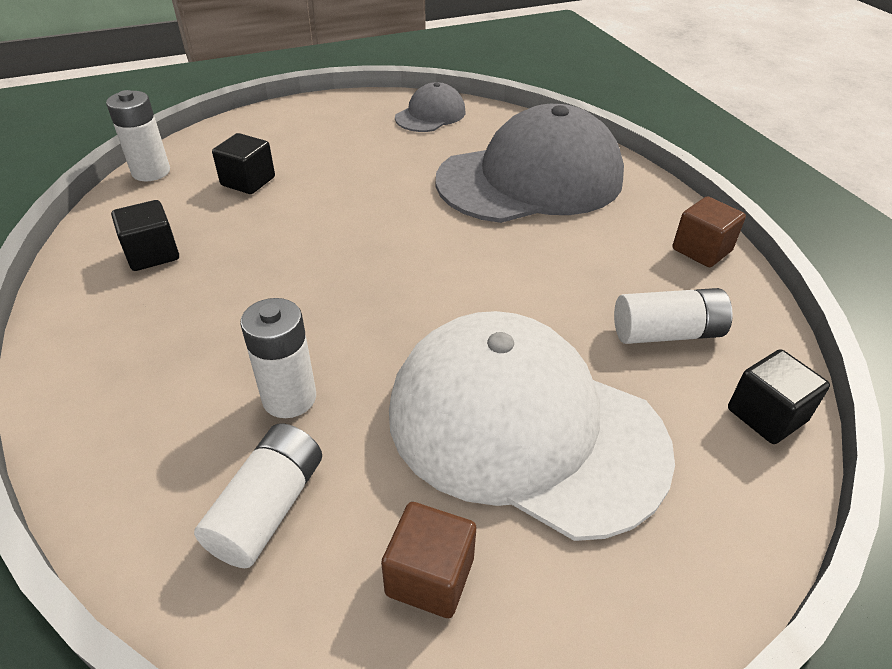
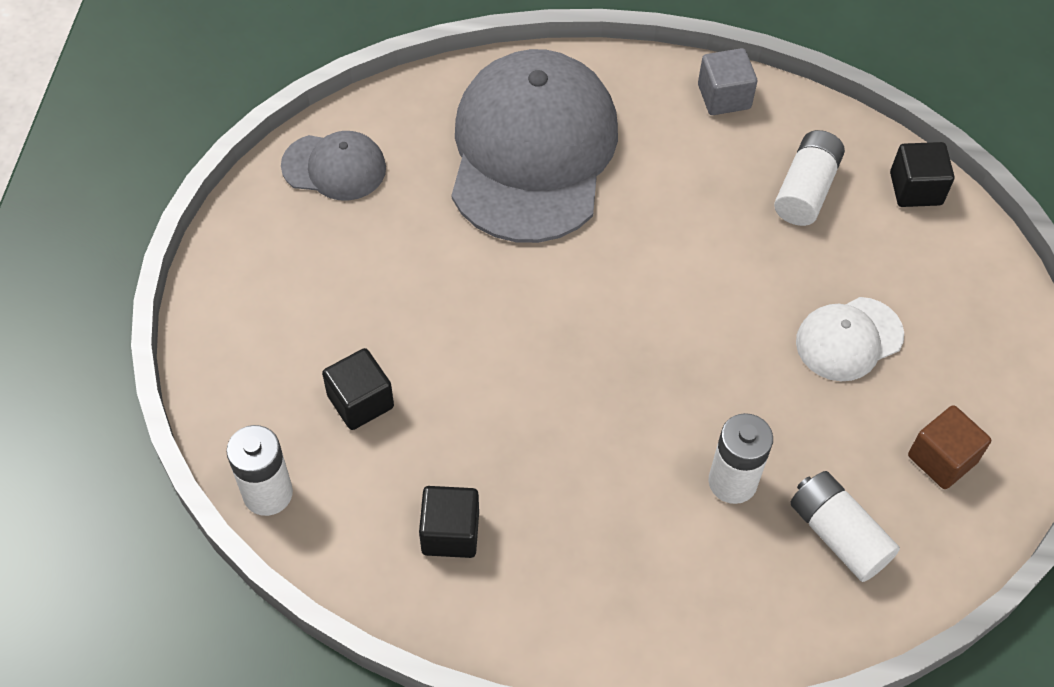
camera: 60 degrees left, 15 degrees up
(430, 115) = (334, 167): grey cap -> grey cap turned 120 degrees clockwise
(524, 427) = (849, 339): white cap -> white cap, size x0.47
(701, 250) = (724, 97): brown cube -> grey cube

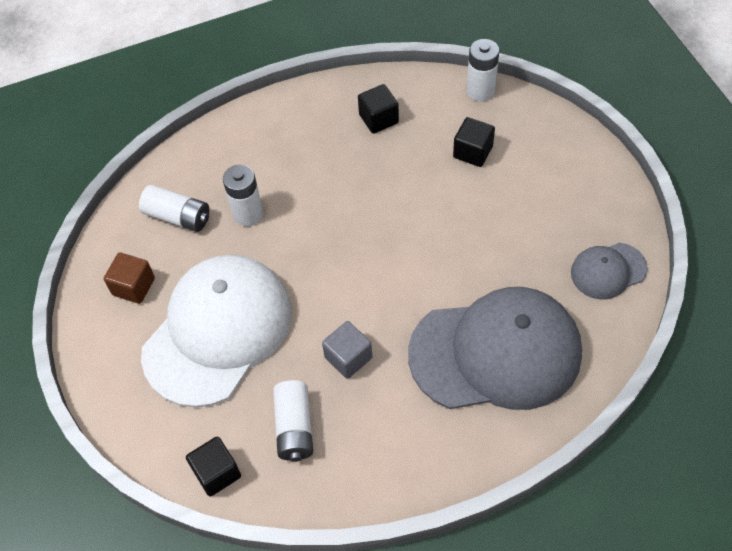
camera: 155 degrees right, 0 degrees up
(532, 151) = (495, 352): grey cap -> grey cap turned 75 degrees counterclockwise
(724, 97) = (394, 476): grey cube -> grey cube (348, 357)
(849, 339) = (218, 331): white cap -> white cap, size x2.14

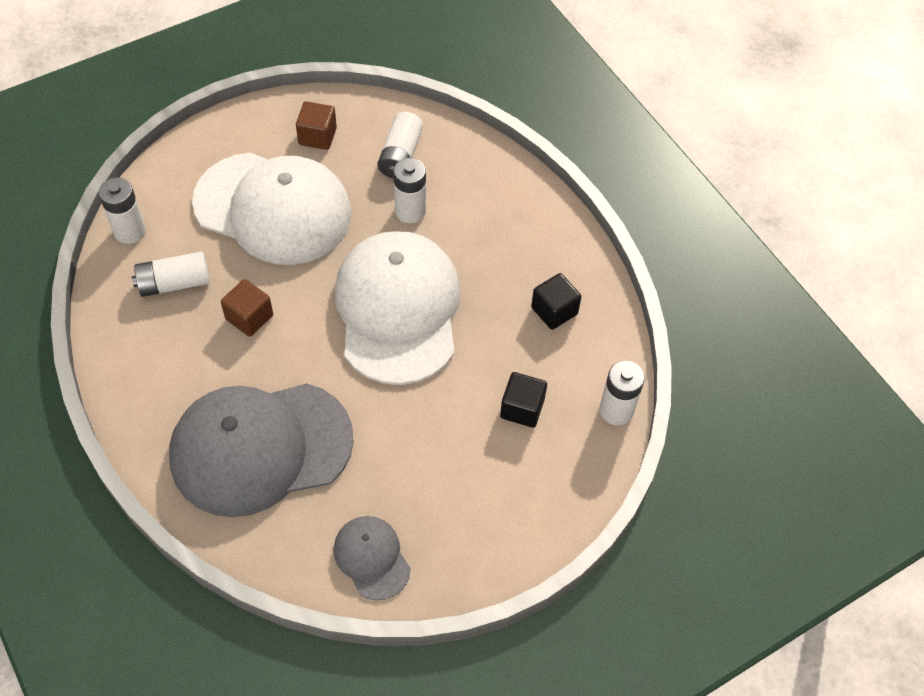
camera: 75 degrees right, 0 degrees up
(217, 473) = (130, 231): black cube -> white battery
(348, 357) = (249, 317): grey cube -> brown cube
(359, 232) = (398, 309): none -> white cap
(495, 352) = (260, 448): grey cap -> grey cap turned 90 degrees clockwise

